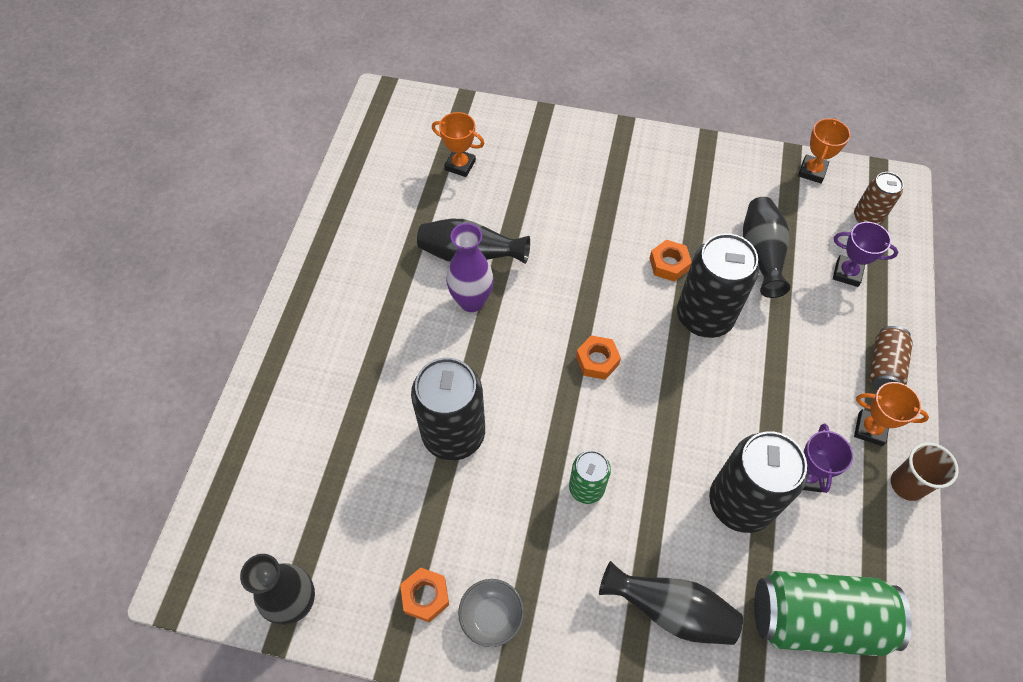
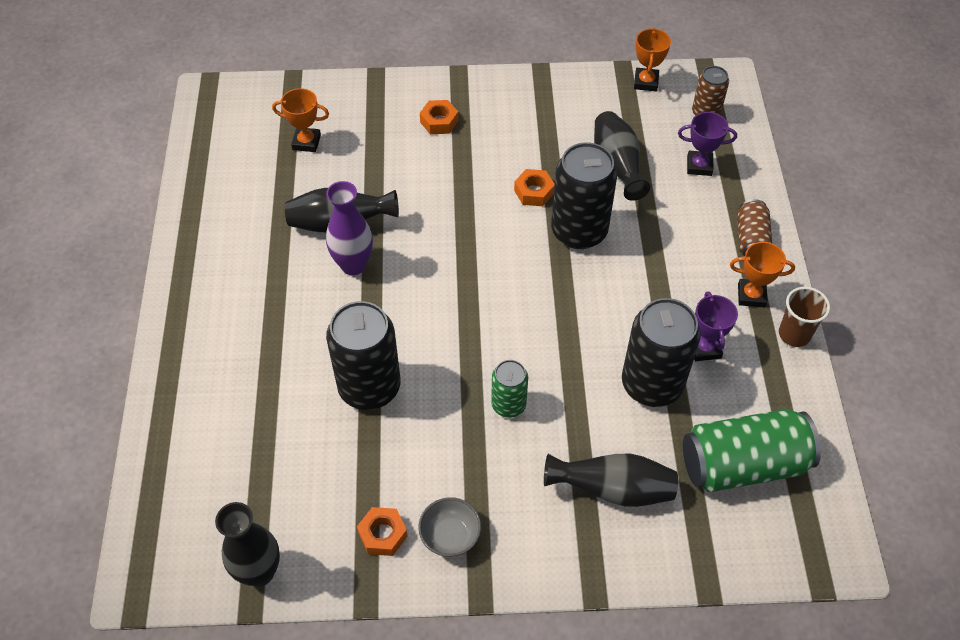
camera: 15 degrees left, 5 degrees down
(597, 361) = (489, 292): orange nut -> orange nut (439, 121)

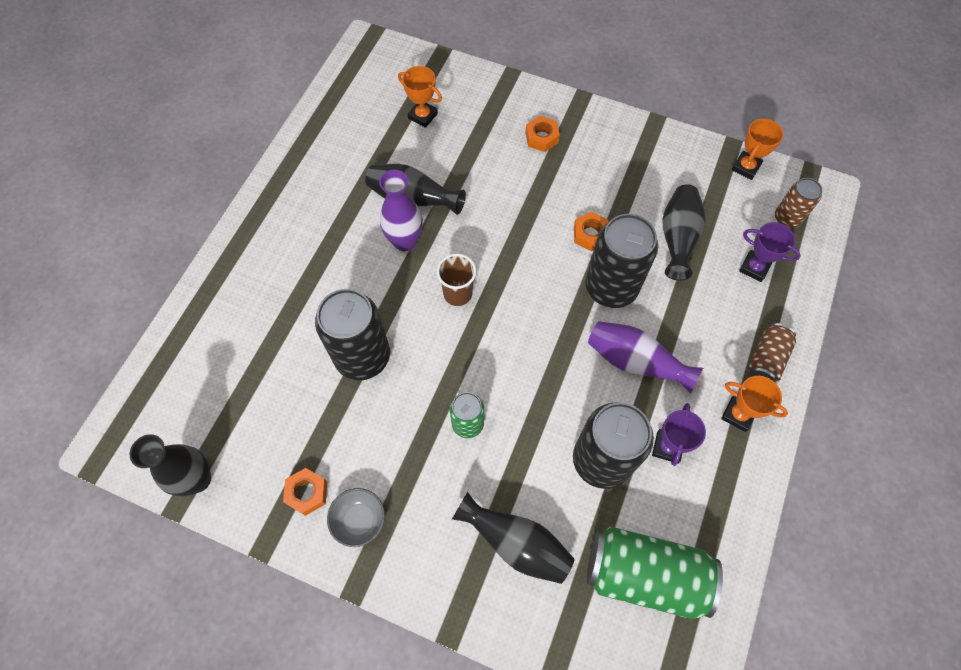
camera: 25 degrees right, 10 degrees up
(636, 288) = (634, 362): none -> purple vase
(794, 334) = (759, 470): brown cup -> brown cup (457, 294)

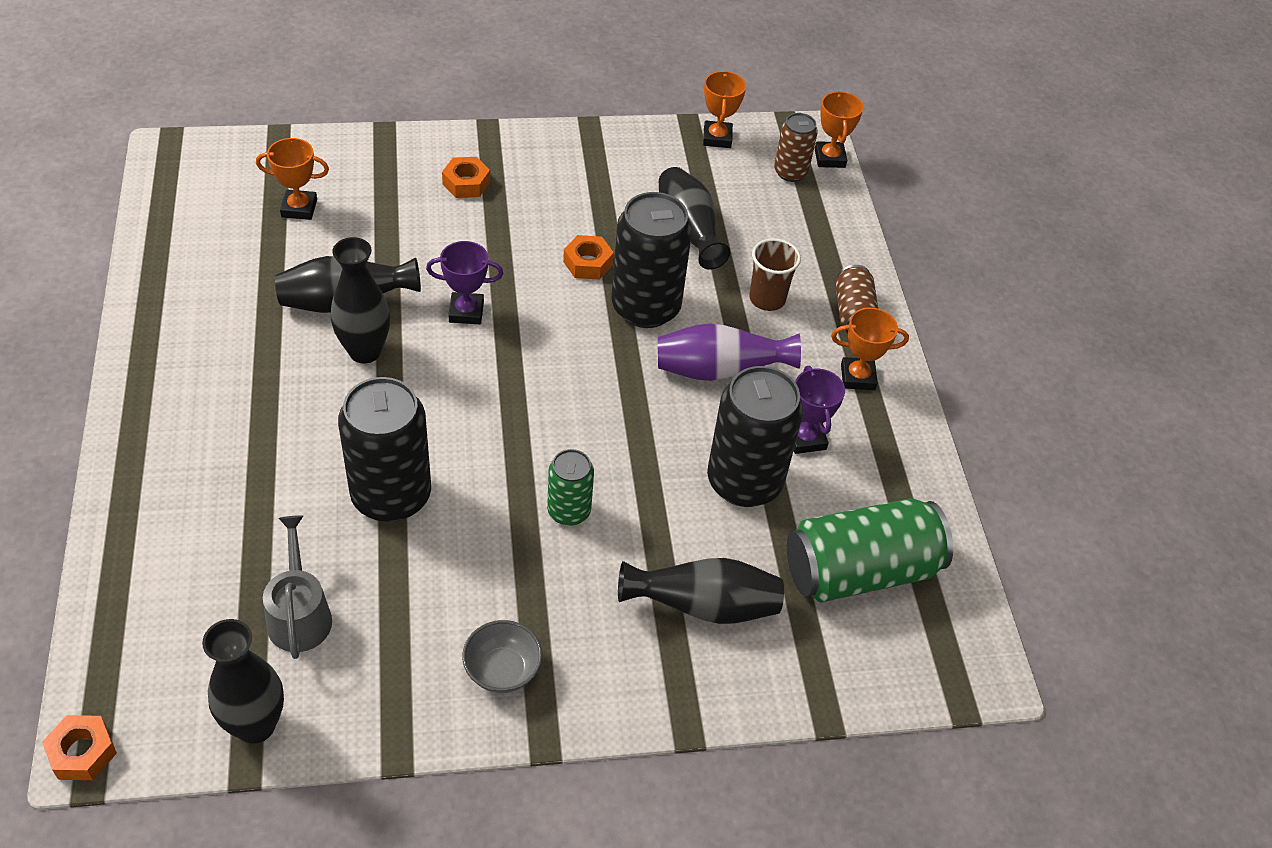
camera: 35 degrees left, 15 degrees down
(263, 415) = (299, 614): none -> grey watering can
(307, 493) = (416, 672): orange nut -> orange nut (82, 752)
(405, 241) = (365, 351): purple vase -> black vase
(457, 294) = (469, 382): brown cup -> brown cup (767, 299)
(754, 268) = (786, 231): purple trophy -> purple trophy (466, 312)
(826, 218) = (829, 158): none -> orange trophy

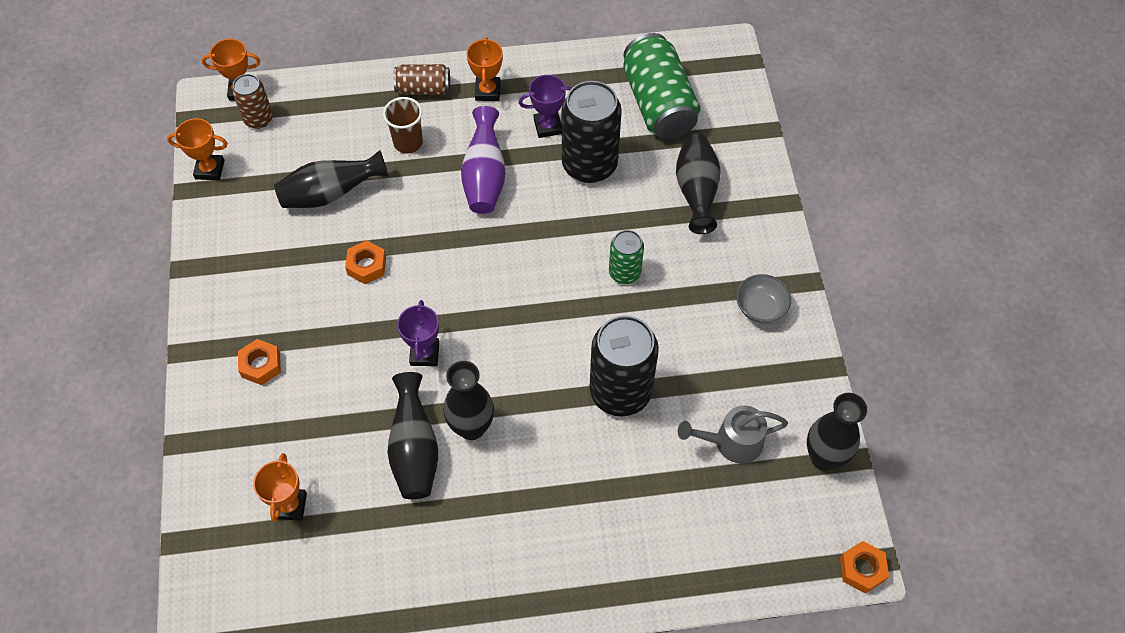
camera: 85 degrees left, 10 degrees up
(645, 307) = (418, 224): black can -> none

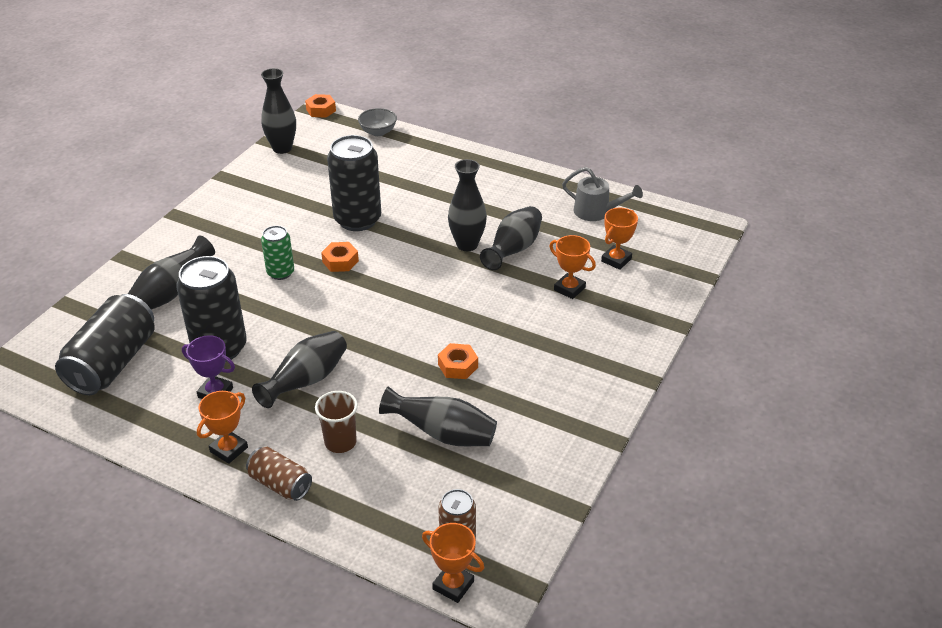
camera: 145 degrees left, 20 degrees down
(210, 169) = (538, 516): orange trophy -> orange trophy (569, 289)
(261, 365) = (587, 341): orange nut -> orange nut (340, 261)
(424, 354) = (463, 293): purple trophy -> none
(485, 177) = (306, 381): purple vase -> black vase
(658, 104) = (113, 363): green can -> black can
(732, 442) = (322, 173): grey watering can -> grey watering can (596, 212)
(760, 308) = (223, 217): grey bowl -> grey bowl (378, 132)

